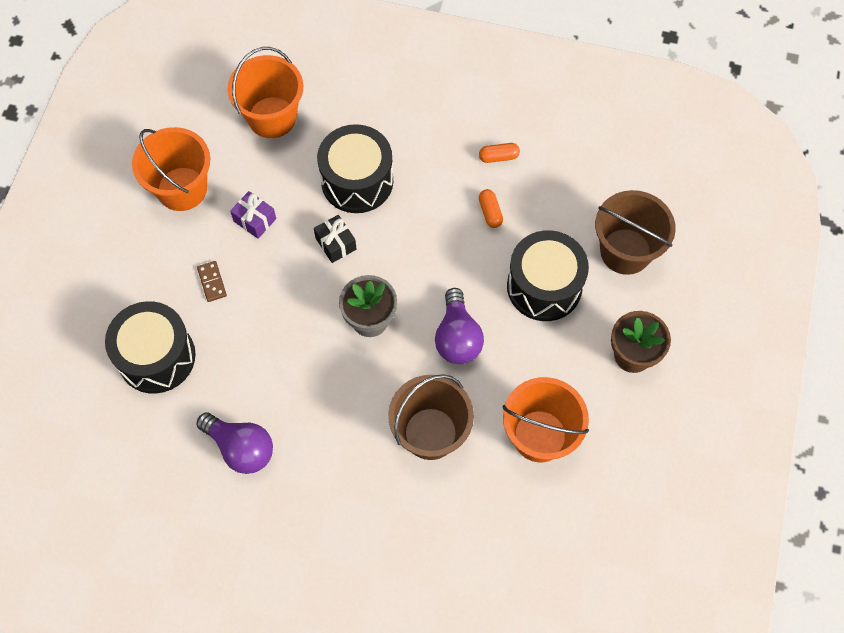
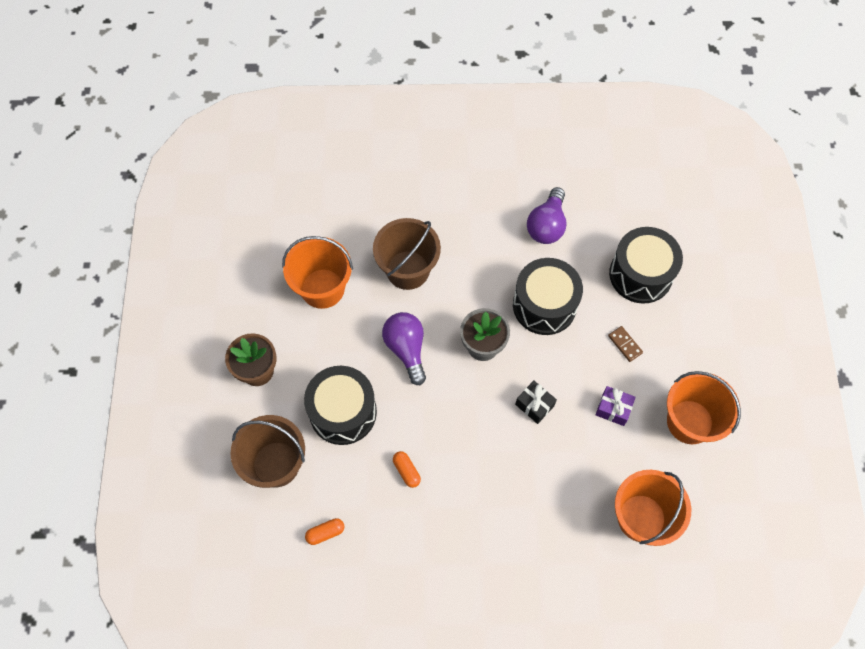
camera: 165 degrees right, 0 degrees up
(241, 448) = (547, 225): purple light bulb -> purple light bulb turned 90 degrees counterclockwise
(357, 181) = (537, 471): black drum -> black drum (544, 305)
(498, 157) = (412, 532): orange capsule -> orange capsule (325, 533)

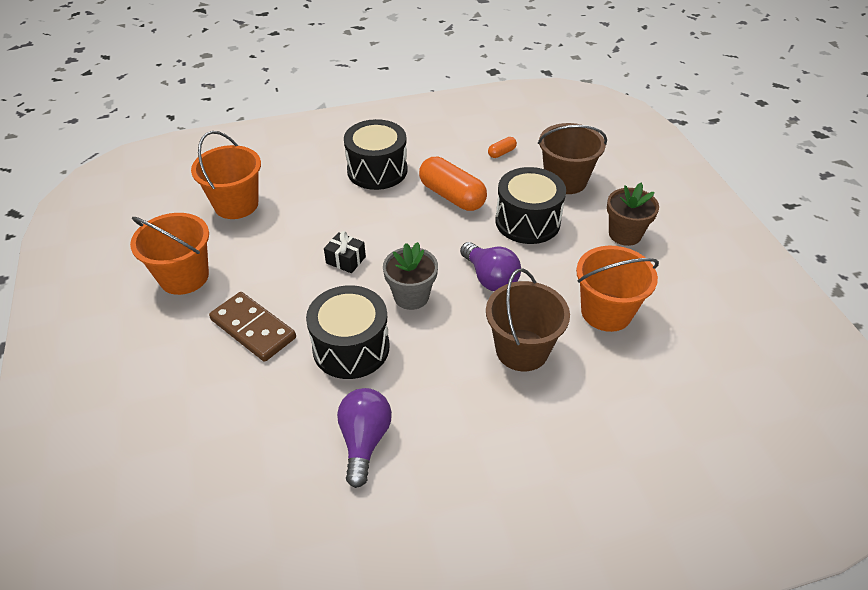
camera: 165 degrees right, 20 degrees down
(406, 471) = (452, 196): orange capsule -> orange capsule, size x2.22
(613, 409) = (264, 272): purple gift -> none
(625, 344) = (253, 329): brown domino -> brown domino, size x2.12
(640, 274) = (233, 407): black drum -> black drum (377, 170)

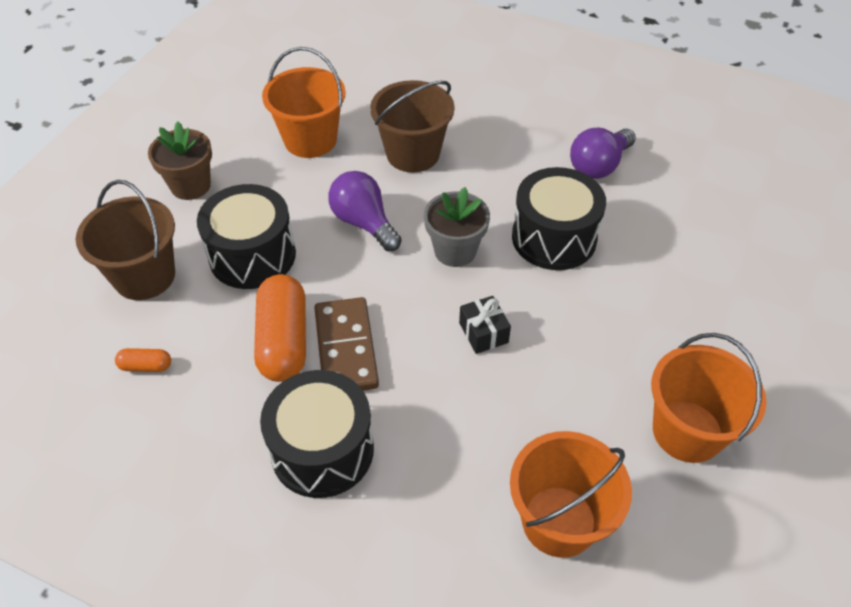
camera: 140 degrees left, 5 degrees up
(253, 329) = (637, 312): brown domino -> brown domino (345, 348)
(490, 278) = (364, 223): purple light bulb -> purple light bulb turned 45 degrees counterclockwise

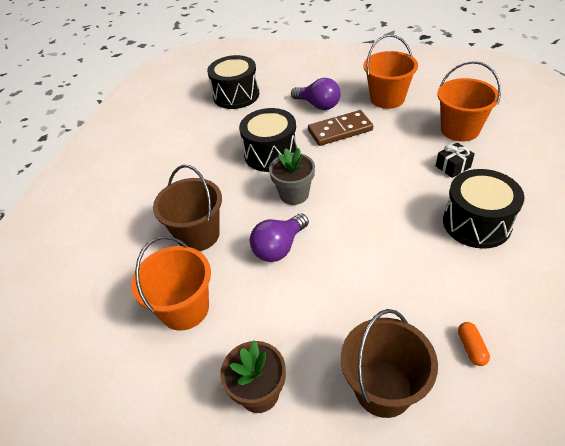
camera: 95 degrees left, 5 degrees down
(252, 255) = (333, 310): black drum -> black drum (236, 95)
(283, 341) = (406, 265): orange capsule -> none
(345, 348) = (397, 230): brown domino -> brown domino (340, 130)
(483, 333) = (357, 171): black gift -> black gift (453, 166)
(599, 166) = (202, 143): purple light bulb -> purple light bulb (318, 105)

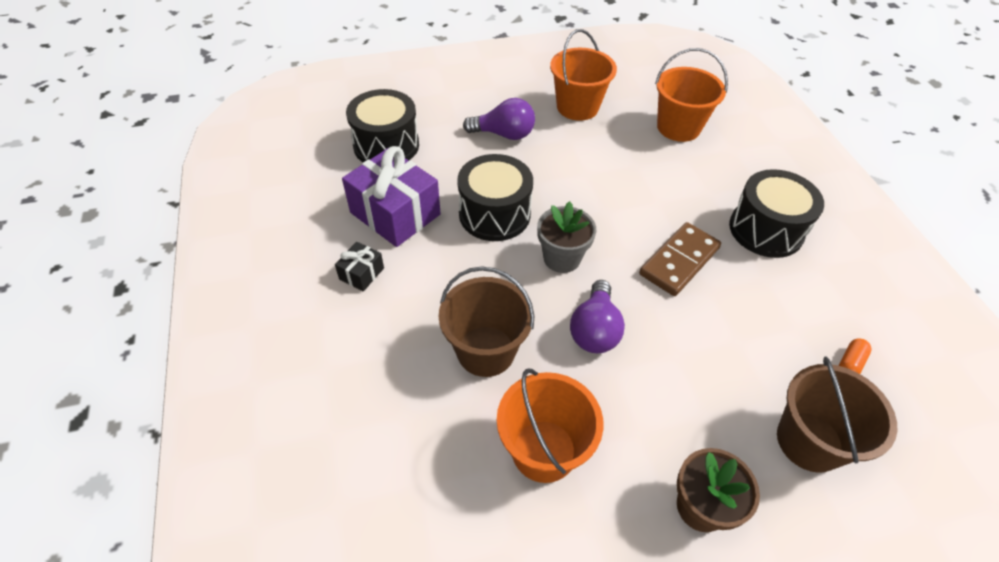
camera: 35 degrees left, 5 degrees up
(209, 137) = (395, 213): none -> purple gift
(340, 130) = (554, 161): brown domino -> brown domino (679, 261)
(453, 166) = (701, 173): black gift -> black gift (361, 273)
(471, 348) = (850, 363): orange capsule -> orange capsule turned 75 degrees clockwise

